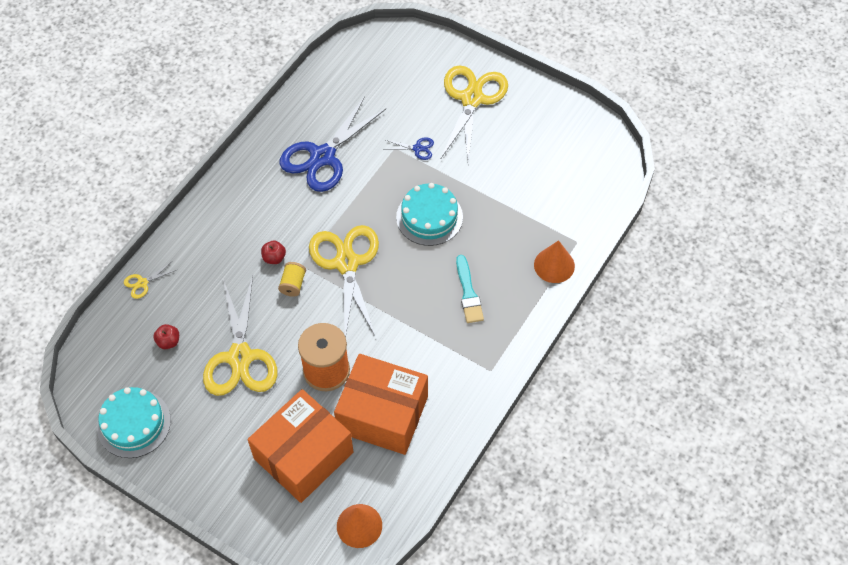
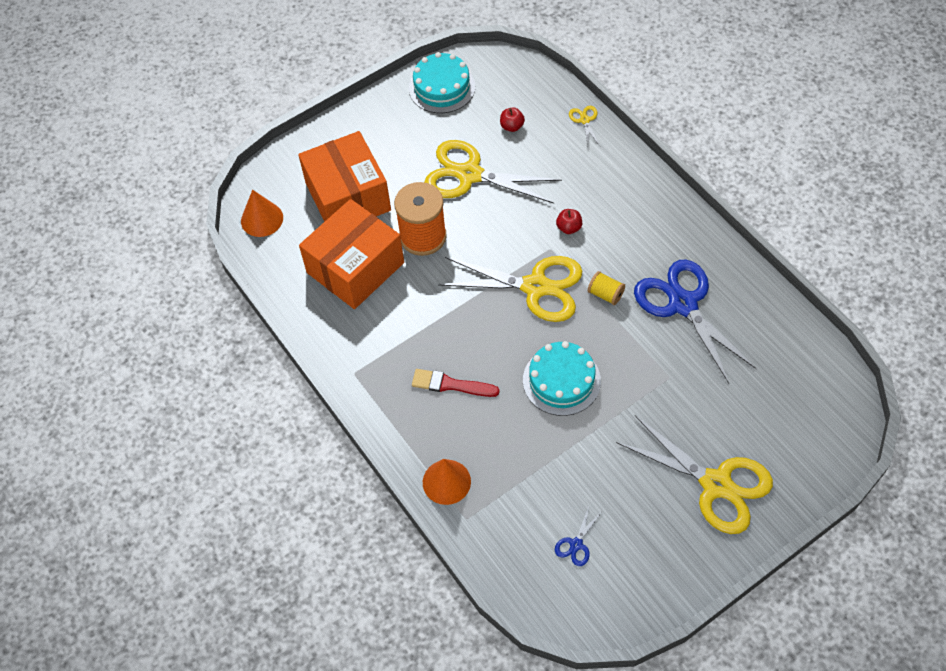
camera: 115 degrees right, 0 degrees up
(293, 284) = (531, 235): yellow spool -> yellow spool (605, 294)
(417, 148) = (661, 400): blue scissors -> blue scissors (576, 544)
(468, 293) = (450, 385): turquoise brush -> red brush

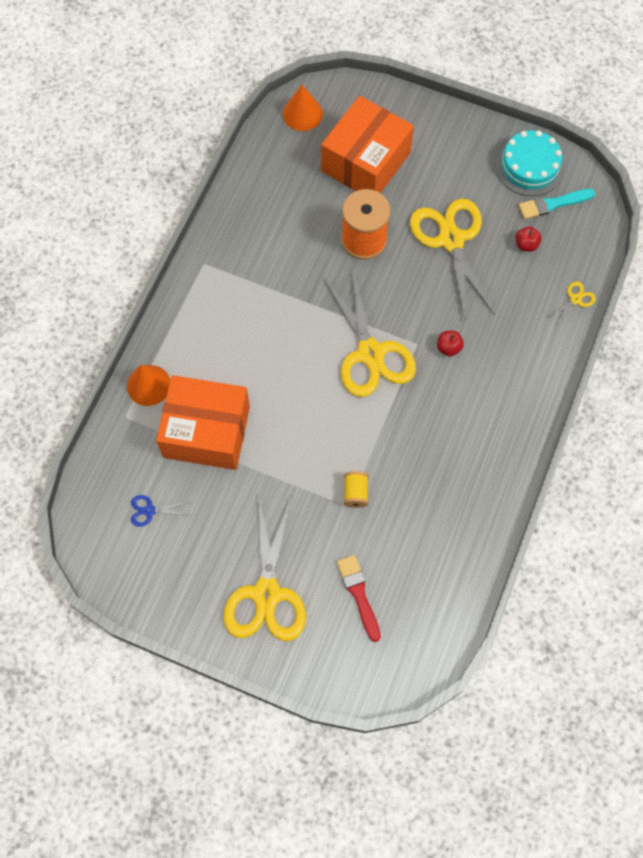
camera: 55 degrees right, 10 degrees up
(355, 267) = (301, 207): orange box -> orange box (206, 431)
(450, 385) = (236, 340): red brush -> red brush (359, 594)
(488, 90) = (553, 204): none -> turquoise brush
(561, 380) = (292, 422): turquoise cake -> none
(605, 294) = (399, 412): yellow spool -> yellow spool (355, 493)
(683, 304) = (429, 481): blue scissors -> none

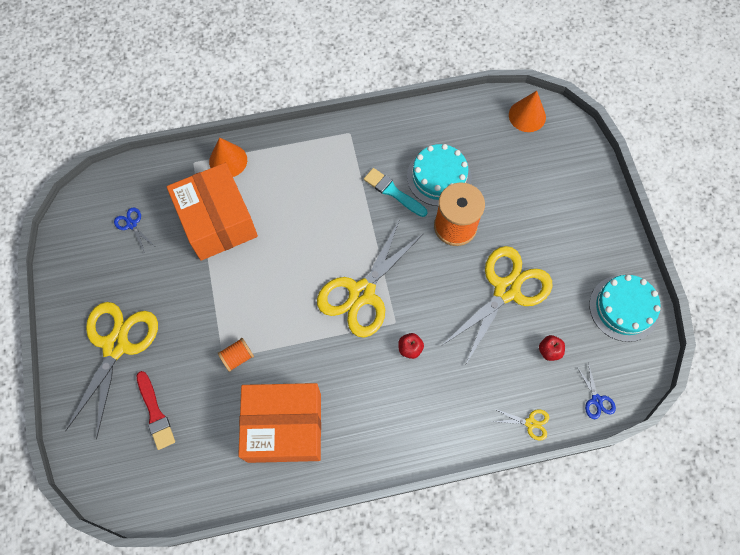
camera: 55 degrees right, 0 degrees up
(267, 593) = (116, 345): yellow scissors -> yellow scissors turned 135 degrees clockwise
(306, 221) = (439, 177): none -> turquoise cake
(355, 493) = (237, 357): yellow spool -> orange spool
(359, 594) = (155, 413): red brush -> red brush turned 120 degrees clockwise
(365, 162) = (523, 185): orange box -> orange box (284, 427)
(553, 204) = (604, 349): turquoise brush -> turquoise brush (393, 192)
(590, 239) = (596, 400): none -> blue scissors

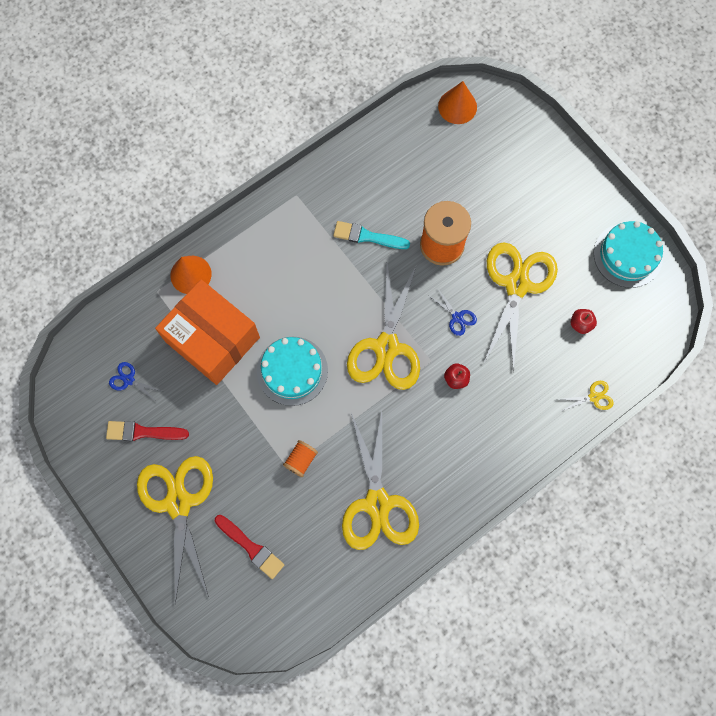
camera: 25 degrees left, 5 degrees up
(120, 272) = (143, 432): none -> red brush
(284, 427) = (377, 503): orange box -> yellow scissors
(439, 177) = (403, 203): turquoise cake -> turquoise cake (292, 370)
(596, 400) = (641, 350): blue scissors -> blue scissors (457, 317)

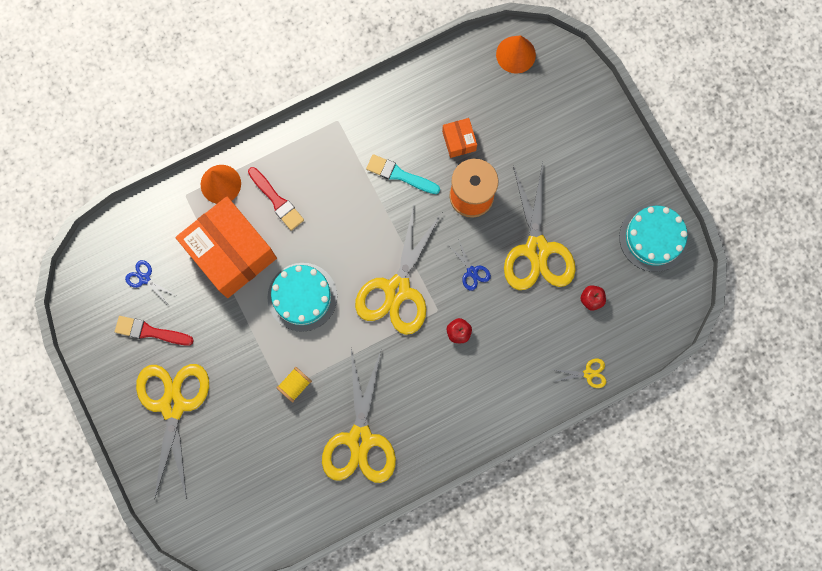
camera: 10 degrees right, 5 degrees up
(251, 547) = (234, 459): red brush -> red brush (277, 200)
(301, 460) = (295, 385): orange spool -> yellow spool
(419, 195) = (459, 141): none -> orange box
(517, 285) = (537, 249): yellow scissors -> yellow scissors turned 150 degrees clockwise

